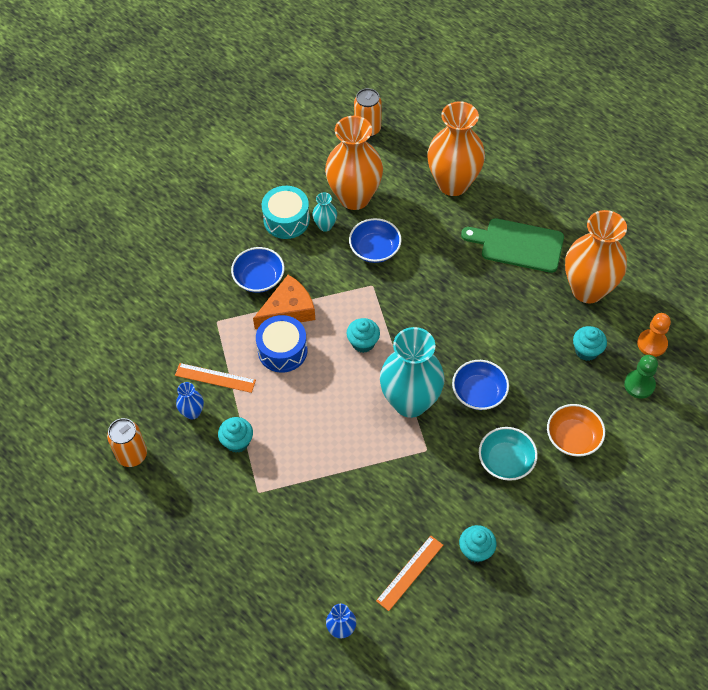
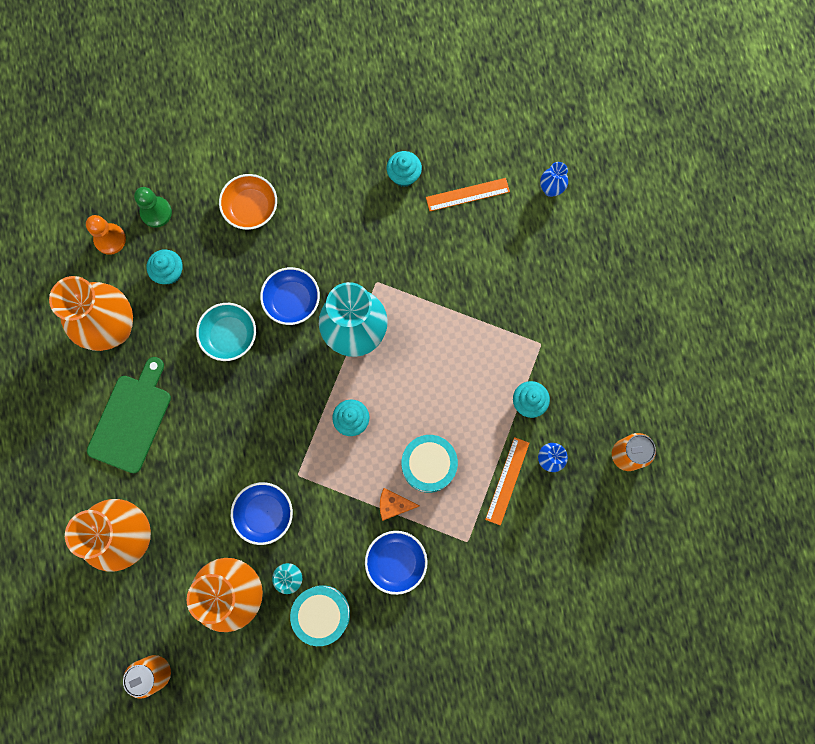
camera: 145 degrees left, 20 degrees up
(215, 377) = (507, 481): orange ruler -> orange ruler turned 60 degrees clockwise
(282, 350) = (428, 465): blue drum -> turquoise drum
(288, 310) = (394, 505): orange cheese -> orange cheese, size x0.58
(506, 461) = (321, 227): turquoise bowl -> turquoise bowl (229, 335)
(518, 245) = (131, 419): green cutting board -> green cutting board turned 120 degrees counterclockwise

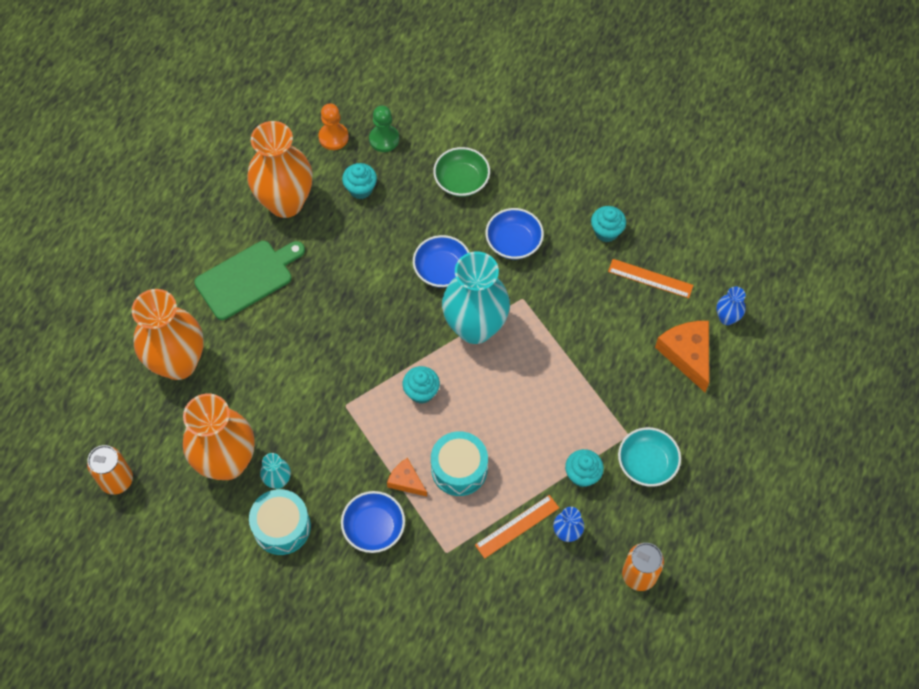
camera: 35 degrees right, 15 degrees down
(229, 335) = (371, 264): turquoise bowl -> turquoise bowl (647, 463)
(251, 208) = (461, 181): orange bowl -> green bowl
(264, 514) = (295, 417): blue bowl -> blue bowl (513, 242)
(541, 242) = (687, 354): none -> orange cheese

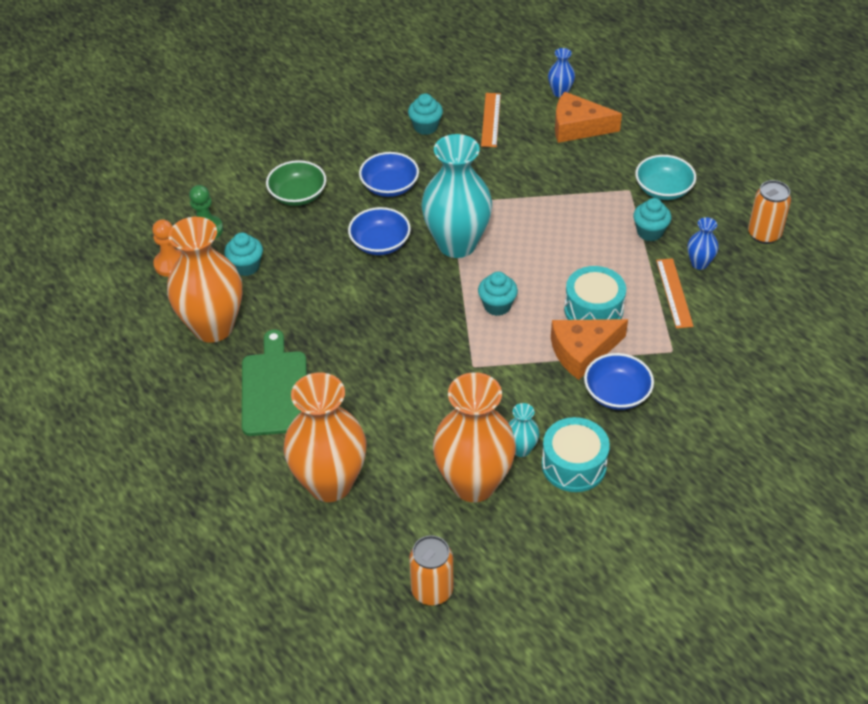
camera: 60 degrees left, 15 degrees down
(406, 481) = (582, 351): orange cheese -> orange cheese, size x1.73
(650, 278) = (491, 119): orange ruler -> orange ruler turned 45 degrees counterclockwise

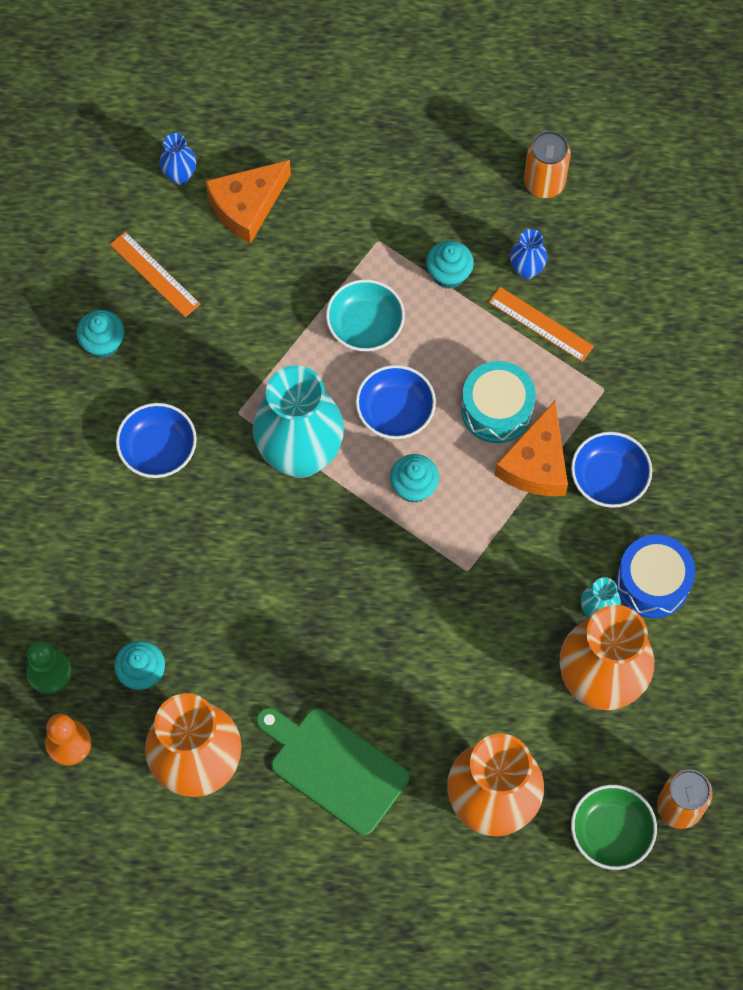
camera: 50 degrees left, 20 degrees up
(298, 195) = (84, 546): green bowl -> green bowl (611, 832)
(380, 243) = (231, 523): blue bowl -> blue bowl (395, 411)
(574, 465) = (652, 583): turquoise drum -> blue drum
(663, 189) = (406, 211): turquoise bowl -> turquoise bowl (365, 325)

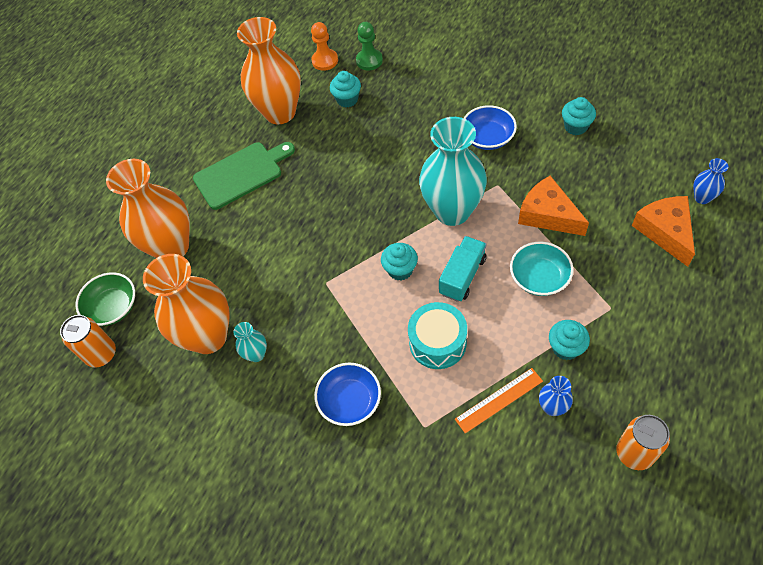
camera: 120 degrees right, 10 degrees down
(155, 274) = (621, 165): orange ruler -> none
(395, 411) = (462, 276): blue bowl -> turquoise truck
(536, 463) = (384, 354): orange cheese -> orange cheese (548, 214)
(652, 583) = (257, 400): blue drum -> none

